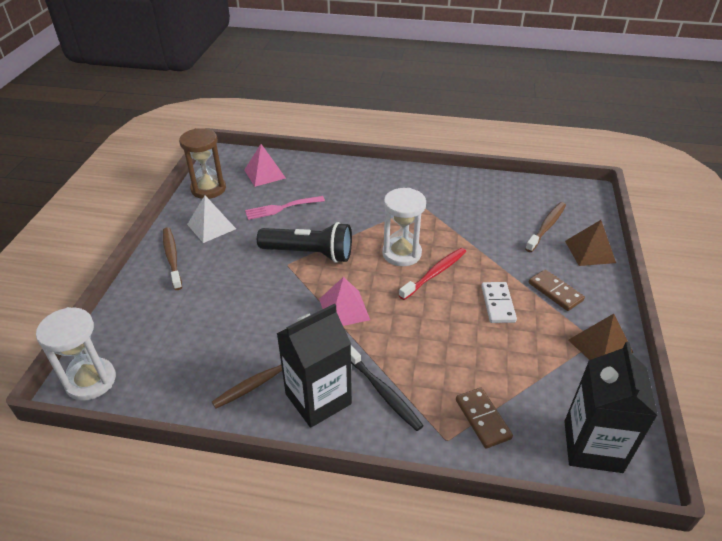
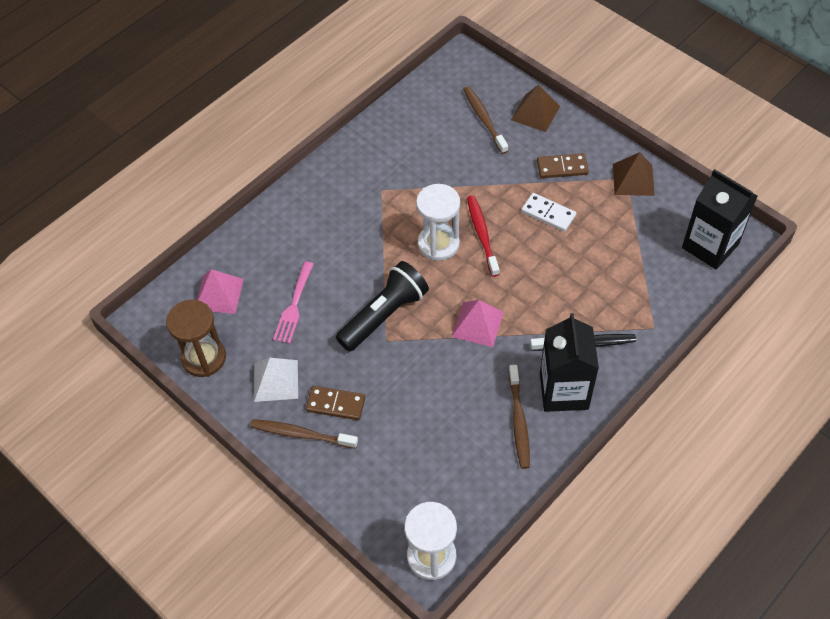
camera: 55 degrees left, 15 degrees up
(483, 419) = (649, 294): brown domino -> brown domino (336, 404)

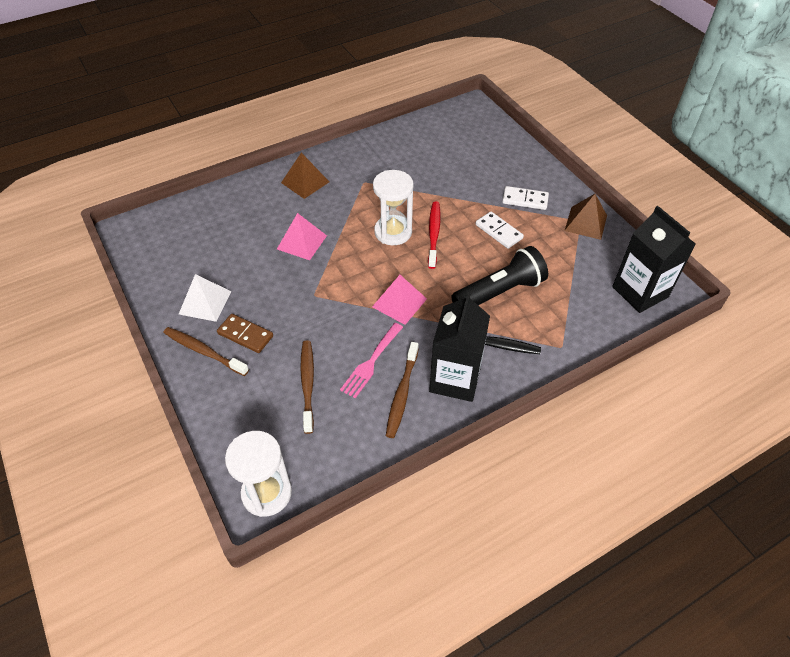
camera: 15 degrees right, 5 degrees down
(204, 358) = (156, 270): brown hourglass -> none
(219, 294) = (194, 225): pink pyramid -> pink pyramid (302, 242)
(294, 306) = (249, 249): pink fork -> pink fork (371, 362)
(384, 315) = (321, 275): black flashlight -> black flashlight (500, 292)
(484, 119) = (472, 151): brown toothbrush -> brown toothbrush (308, 384)
(535, 113) = (517, 155): brown pyramid -> brown pyramid (305, 182)
(562, 167) = (525, 200): brown domino -> white domino

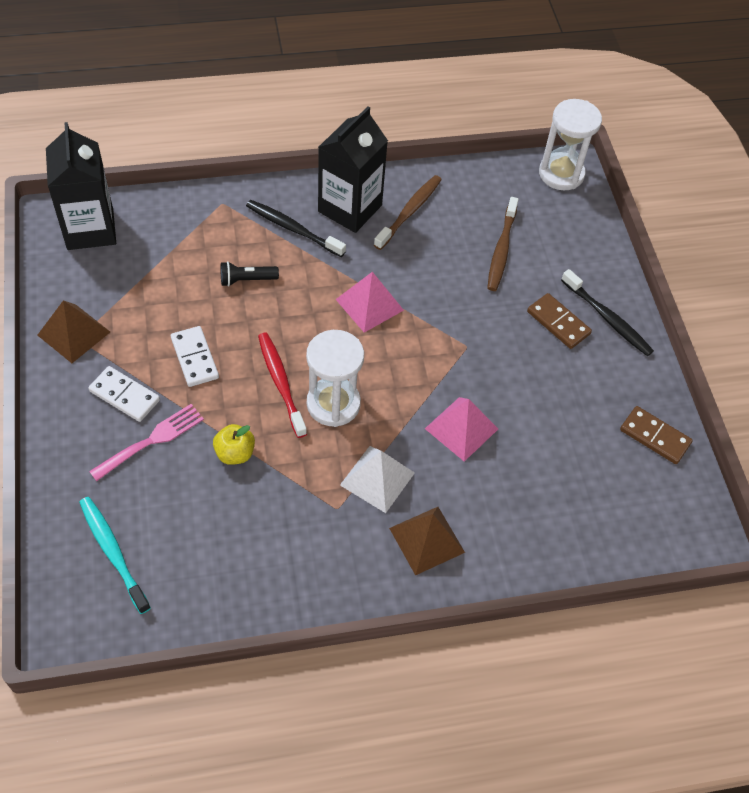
camera: 165 degrees left, 5 degrees up
(162, 275) = (655, 436): none -> brown domino
(204, 351) = (607, 318): brown toothbrush -> black toothbrush
(205, 302) = (601, 379): white pyramid -> white pyramid (377, 478)
(371, 362) = (428, 250): pink fork -> pink fork (152, 440)
(434, 234) = (281, 383): red toothbrush -> red toothbrush turned 135 degrees clockwise
(438, 191) = (235, 453): none -> yellow apple
(473, 135) = (113, 552): none -> turquoise toothbrush
(500, 292) = (246, 280): black flashlight -> black flashlight, size x0.49

